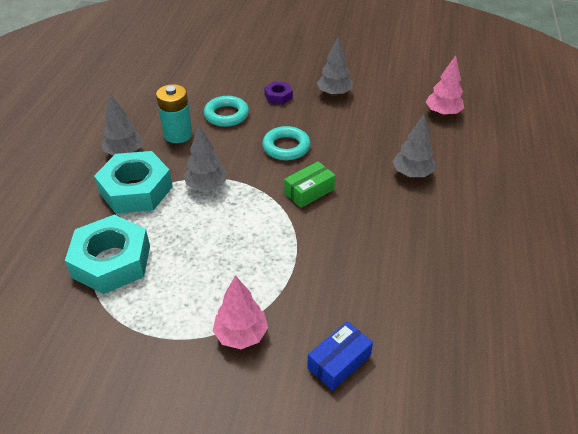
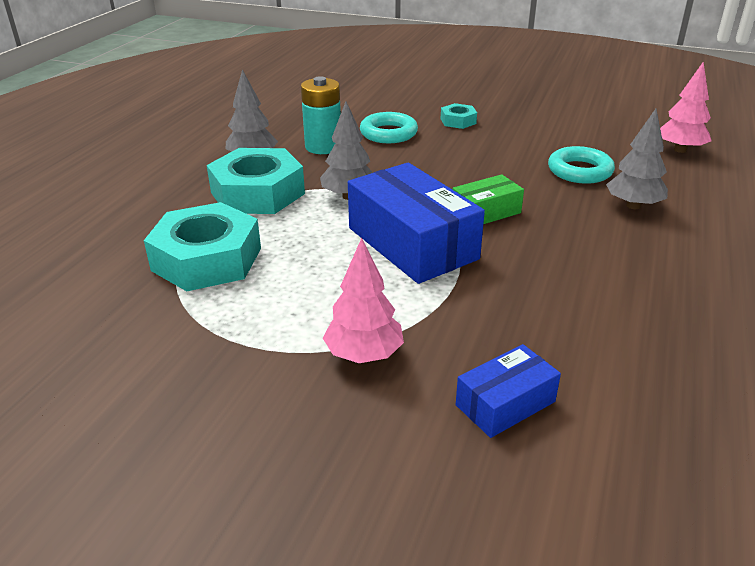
camera: 10 degrees right, 10 degrees down
(260, 228) = (412, 243): none -> blue box
(278, 96) = (458, 121): purple nut -> turquoise nut
(286, 147) = (461, 167): turquoise ring -> turquoise ring (579, 171)
(334, 93) = (531, 123): grey tree -> none

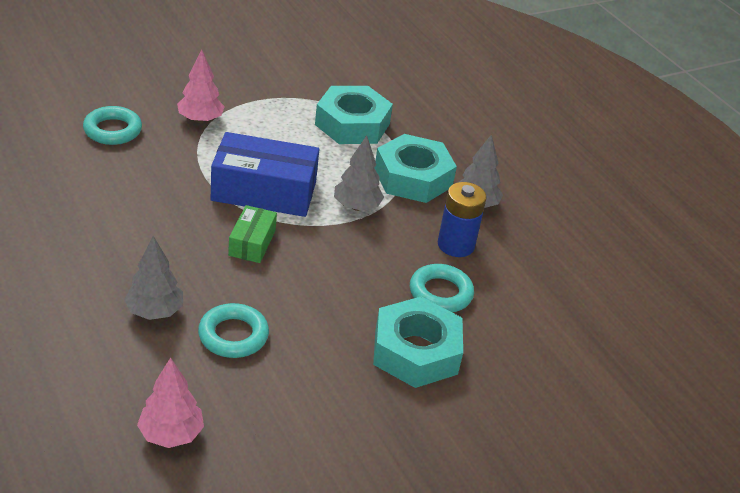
camera: 125 degrees right, 5 degrees up
(323, 147) = (455, 245): turquoise battery -> blue battery
(458, 121) = (416, 351): turquoise nut -> turquoise nut, size x2.11
(505, 403) = (112, 130): blue box -> turquoise ring

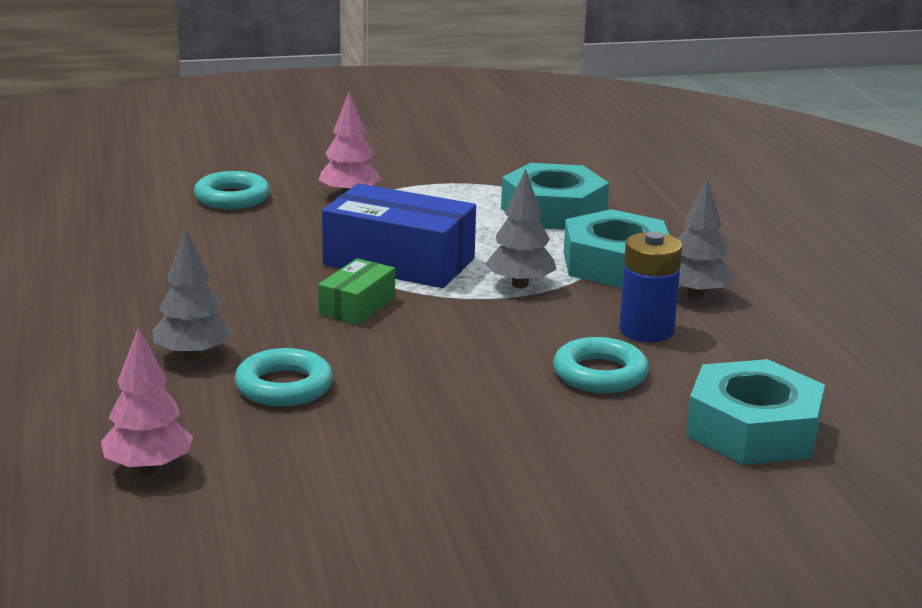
camera: 20 degrees right, 15 degrees down
(416, 351) = (534, 426): turquoise nut -> turquoise nut (753, 430)

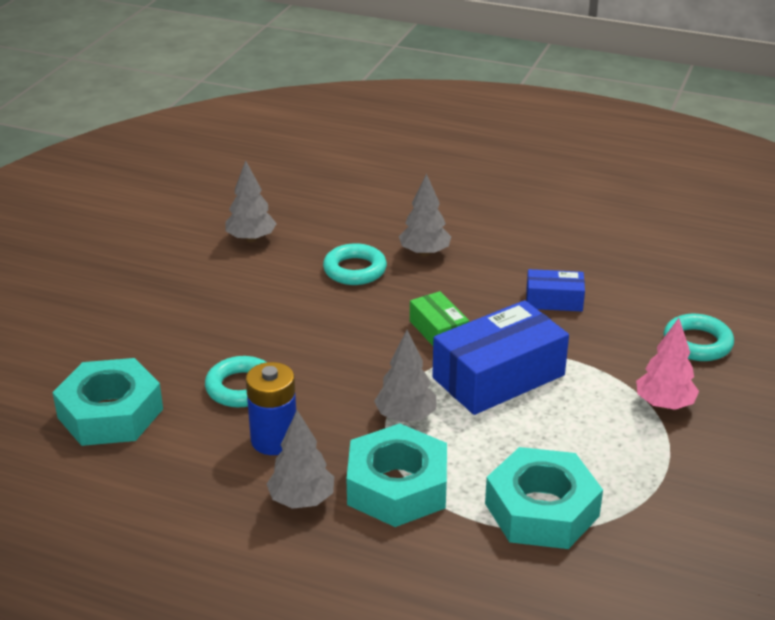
camera: 125 degrees right, 10 degrees up
(148, 468) = (313, 210): pink tree -> none
(224, 266) = (554, 300): none -> blue box
(284, 488) = (251, 239): none -> grey tree

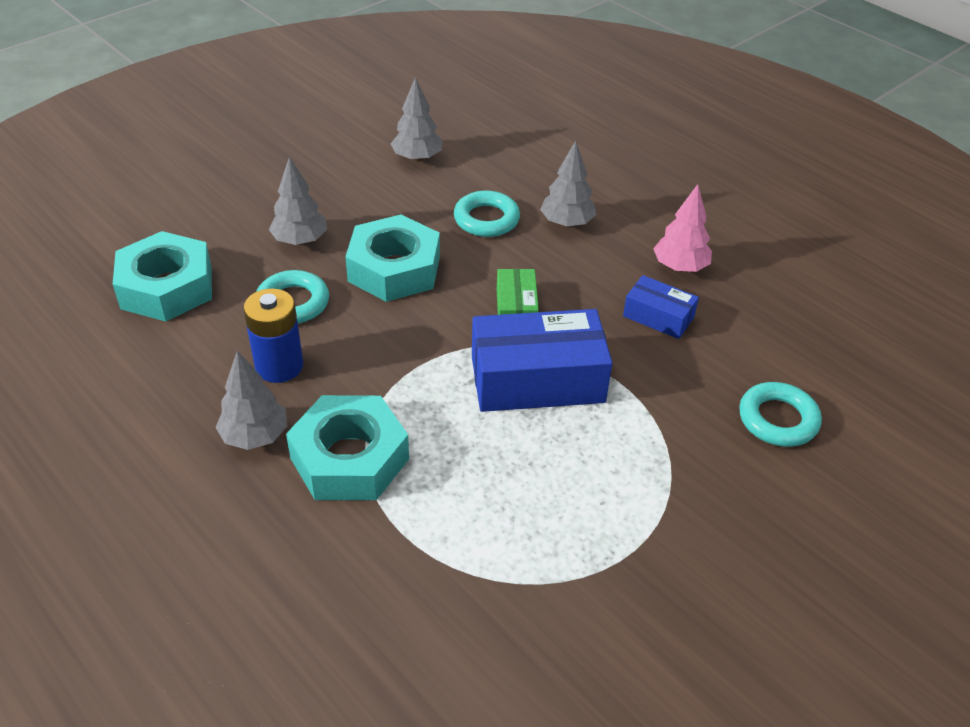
camera: 25 degrees right, 10 degrees up
(406, 416) = (415, 388): grey tree -> grey tree (300, 241)
(541, 510) = (467, 542): turquoise nut -> turquoise nut (394, 269)
(664, 404) = (686, 476): pink tree -> pink tree (680, 267)

